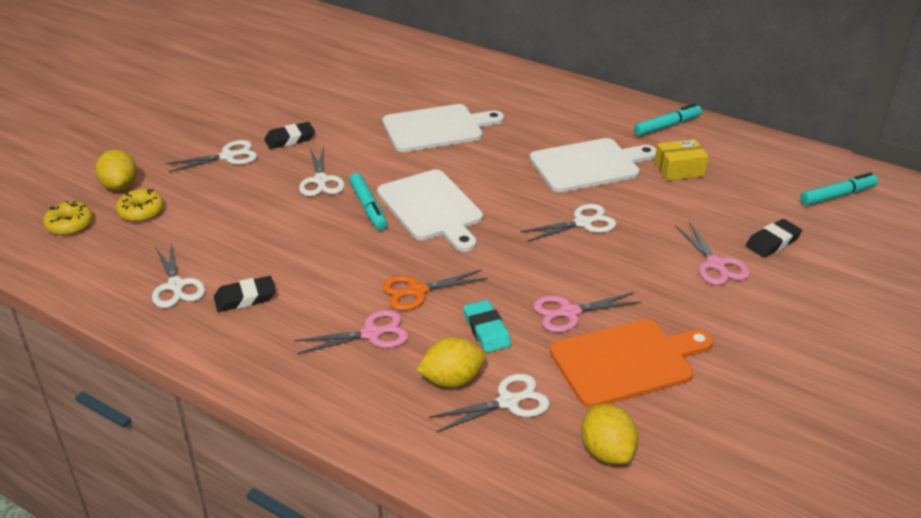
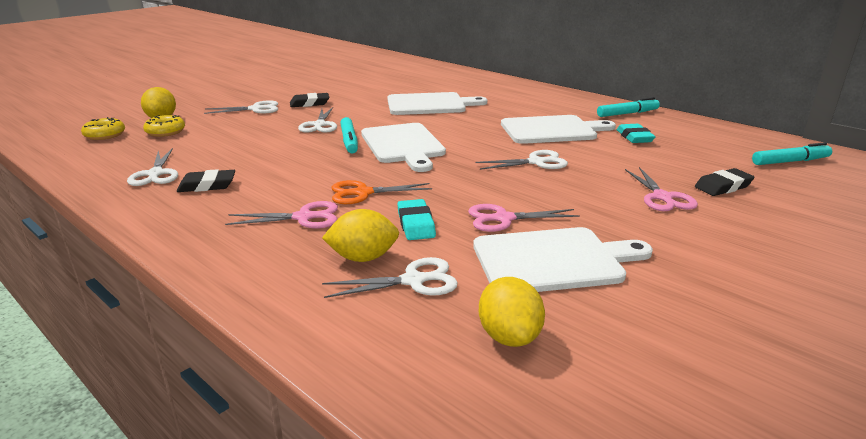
camera: 10 degrees right, 10 degrees down
(626, 362) = (553, 260): orange cutting board -> white cutting board
(679, 169) = (634, 137): yellow box -> turquoise eraser

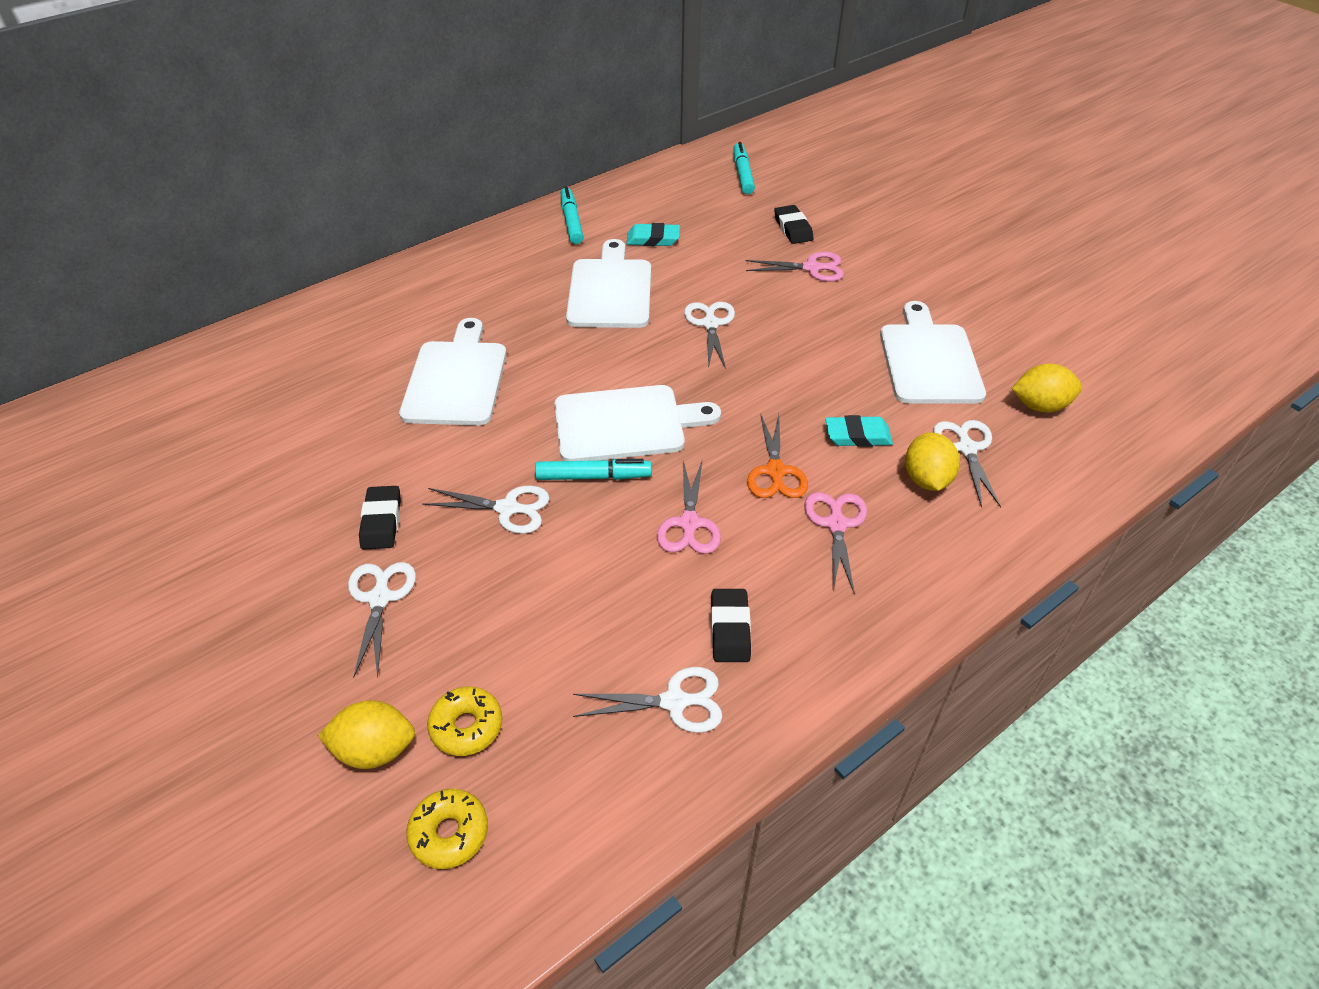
camera: 80 degrees left, 20 degrees up
(503, 218) = (849, 374): pink scissors -> pink scissors (689, 524)

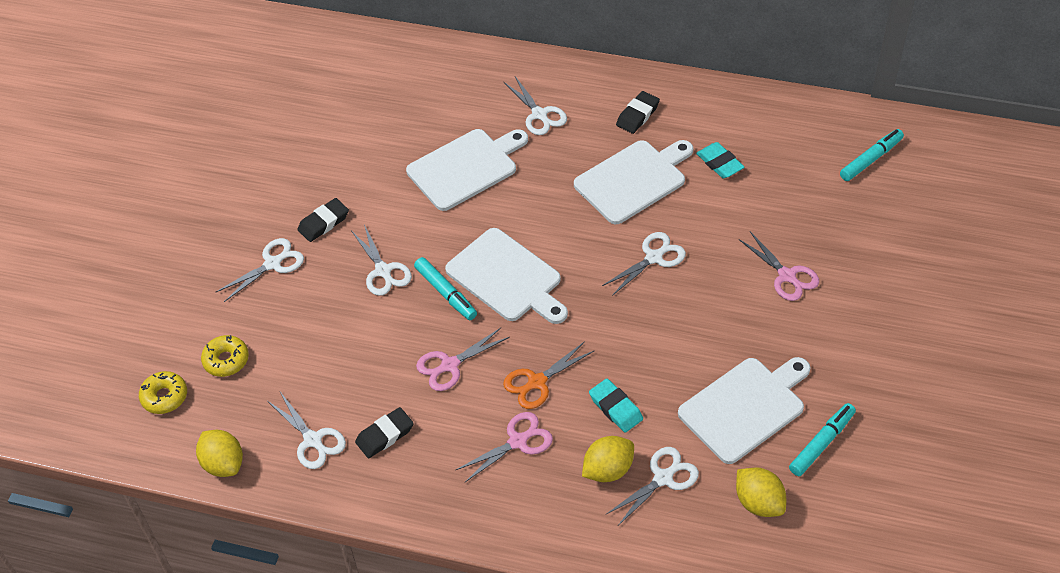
camera: 55 degrees right, 5 degrees up
(375, 750) = (184, 333): yellow lemon -> yellow lemon (223, 464)
(461, 302) = (539, 115): none -> white scissors
(571, 221) = (690, 105): turquoise marker -> turquoise marker (822, 443)
(793, 228) = (828, 234): black eraser -> black eraser (637, 115)

